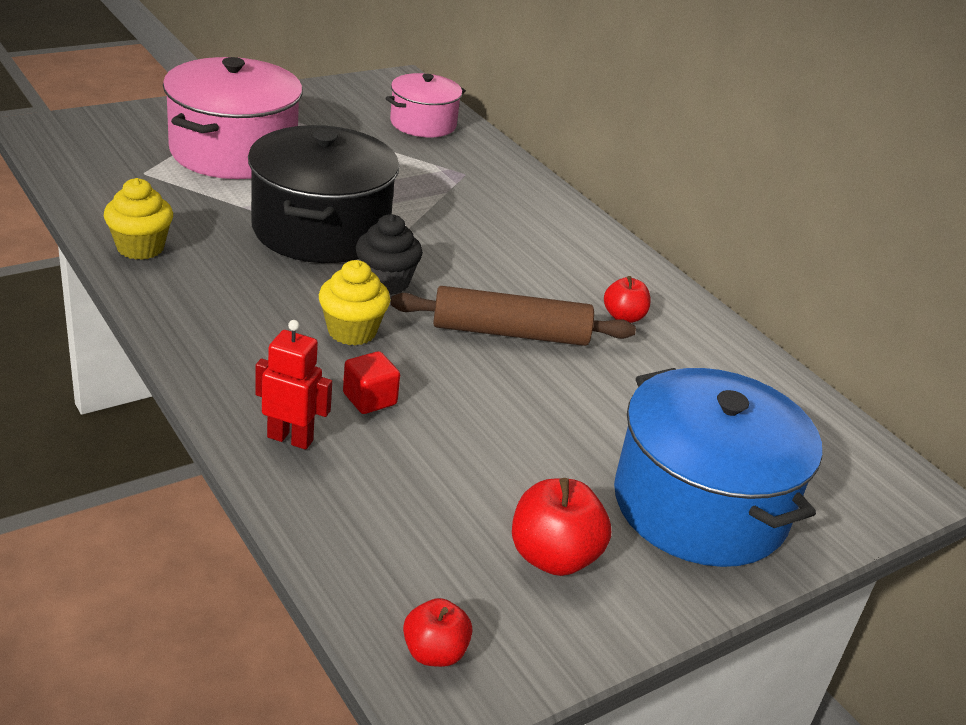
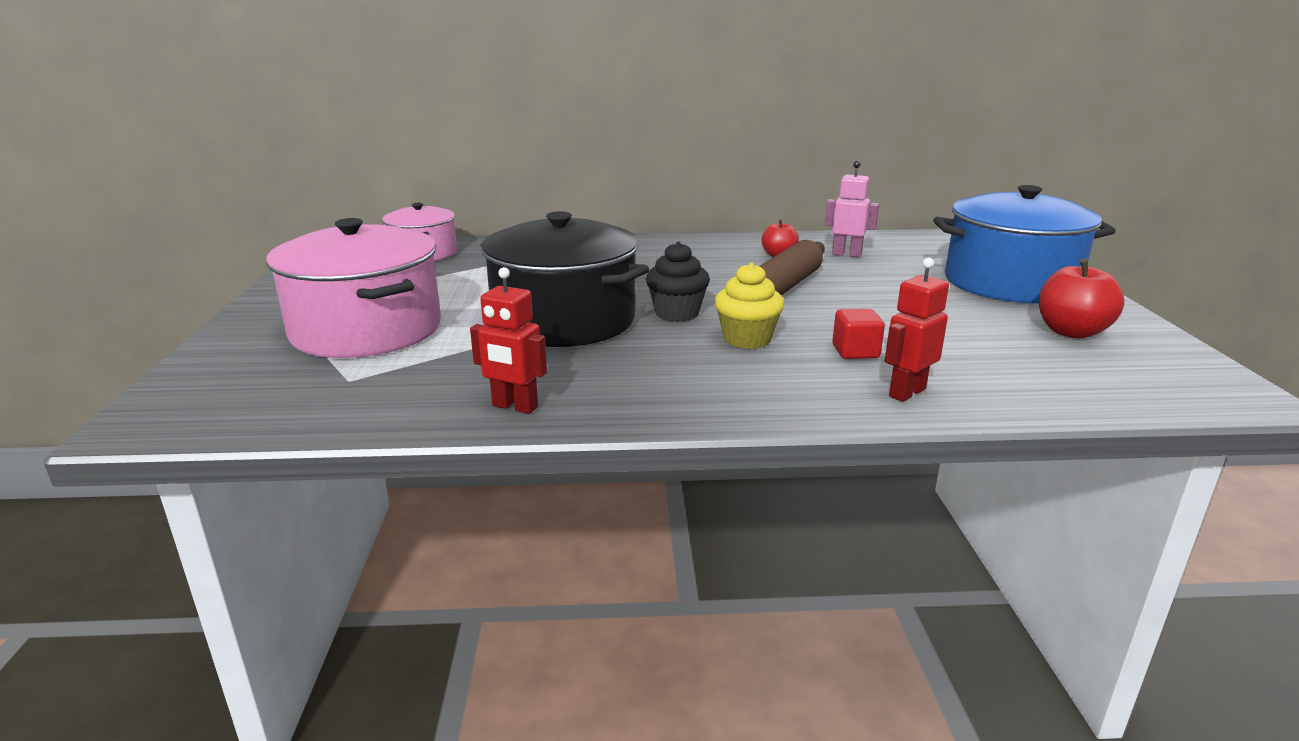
camera: 55 degrees left, 10 degrees down
(140, 248) = (514, 407): yellow cupcake -> red robot
(434, 652) = (1194, 390): red apple -> none
(681, 364) = (846, 254): none -> pink robot

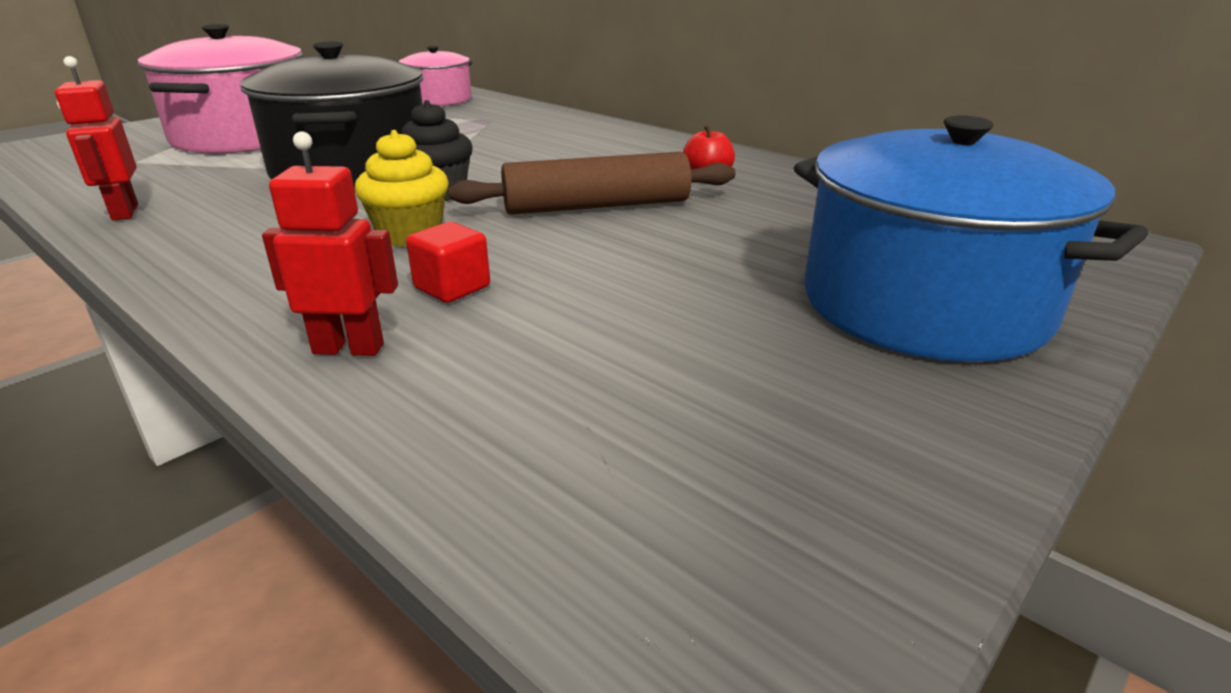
camera: 45 degrees right, 5 degrees up
(846, 254) = (792, 198): pink robot -> none
(1071, 332) = (794, 401): red apple -> none

